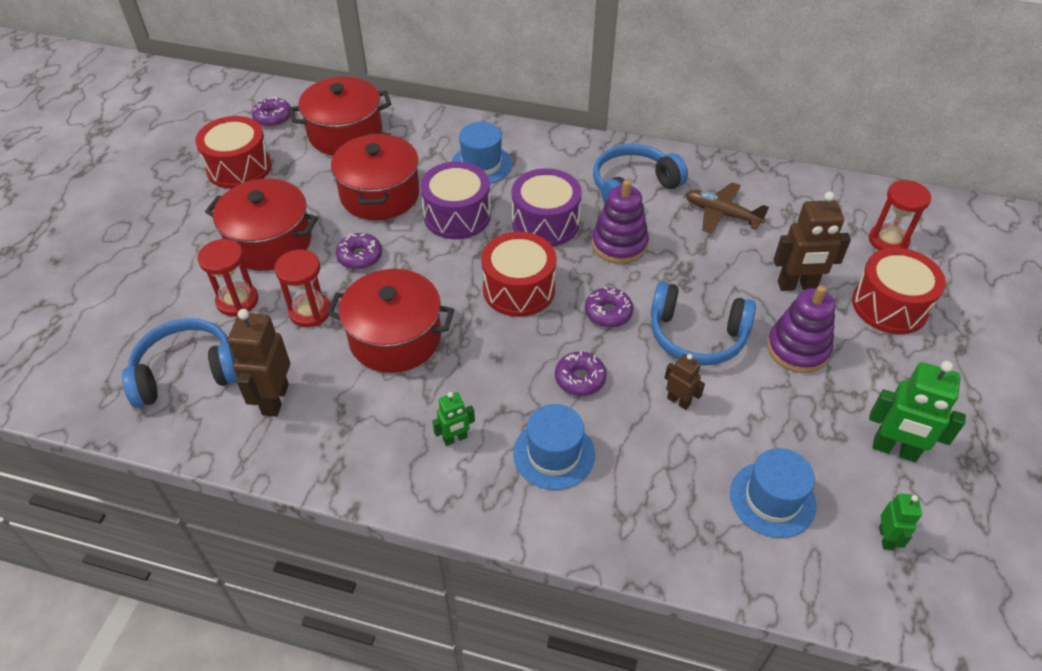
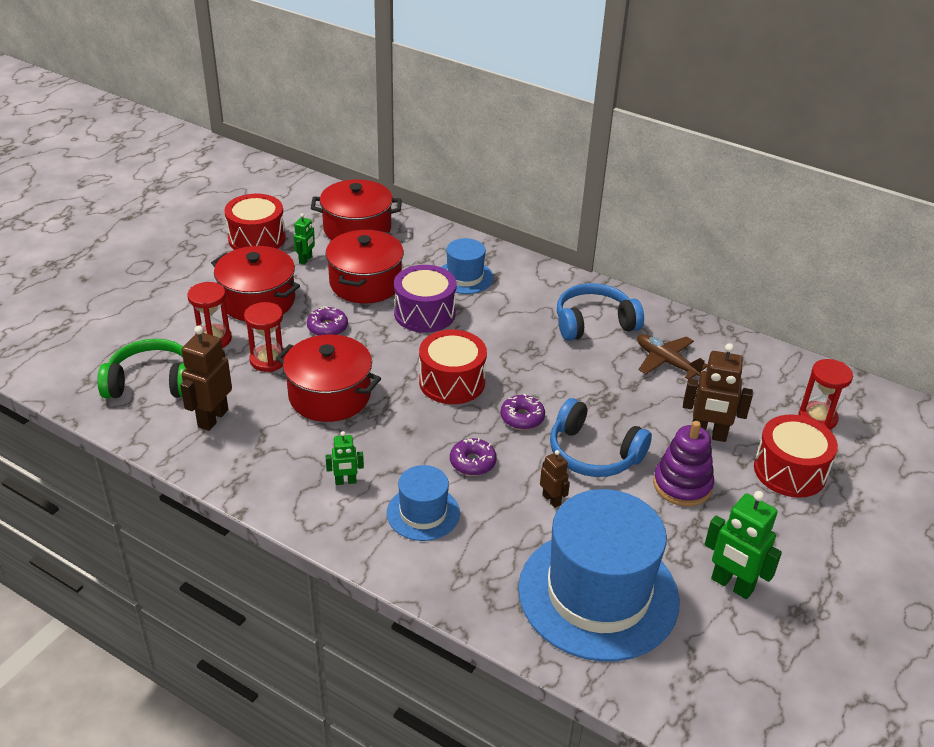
camera: 15 degrees right, 10 degrees down
(187, 372) = (152, 382): blue headphones -> green headphones
(273, 117) = (301, 205): purple donut -> none
(545, 223) = (500, 335): purple drum -> none
(619, 244) = (558, 366): purple stacking toy -> none
(772, 499) = (598, 594): blue hat -> blue hat, size x2.05
(886, 538) = (687, 649): green robot -> green robot (306, 260)

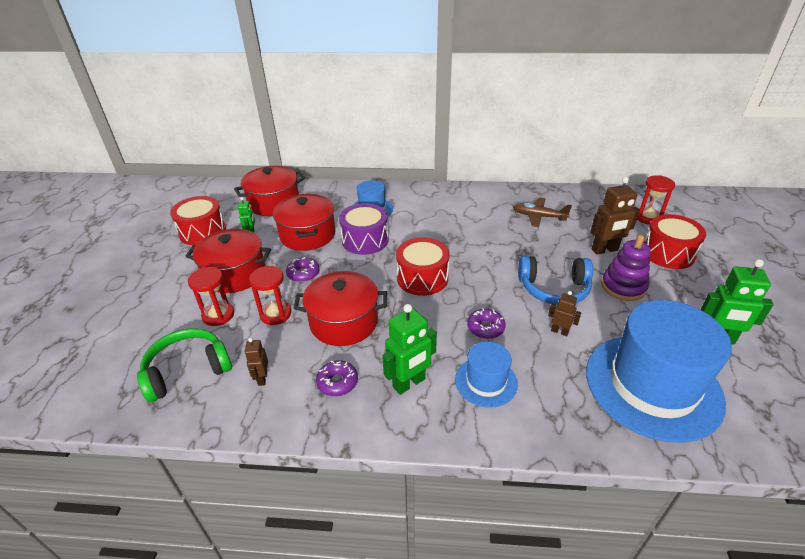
camera: 25 degrees left, 0 degrees up
(212, 418) = (262, 378): brown robot -> brown robot, size x0.56
(345, 481) = (409, 383): green robot -> green robot, size x1.80
(522, 417) = (489, 283): purple donut -> purple donut (337, 382)
(594, 323) = (476, 209): blue headphones -> none

